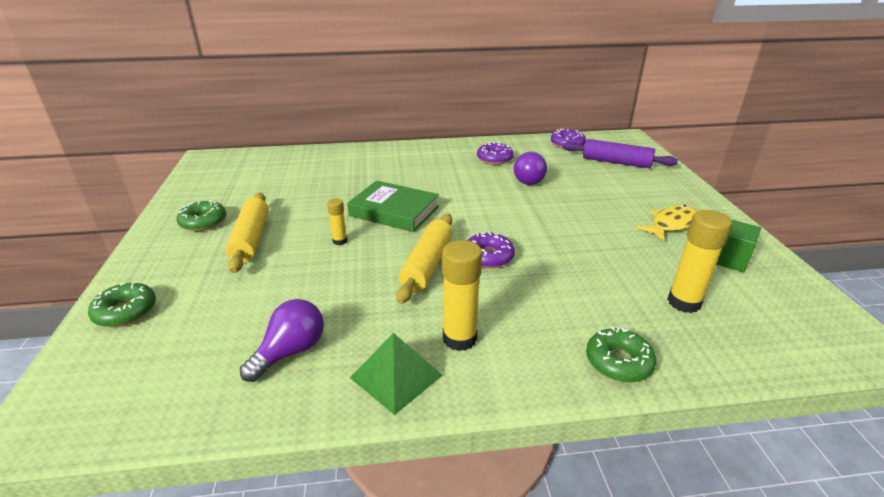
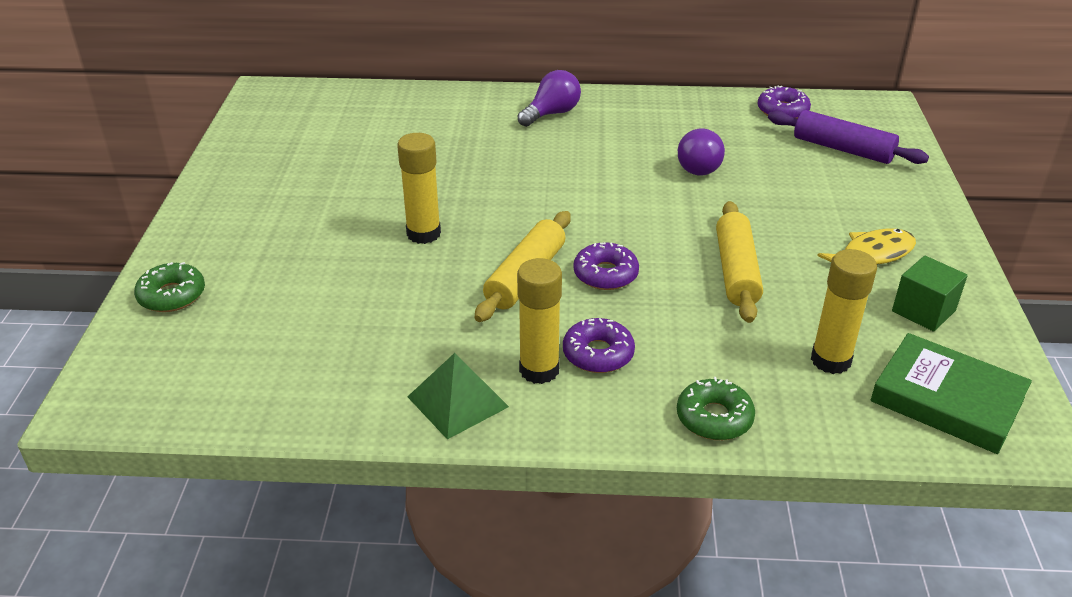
camera: 10 degrees right, 5 degrees up
(203, 222) = (259, 190): green donut -> none
(251, 239) = (315, 219): yellow rolling pin -> yellow rolling pin (736, 271)
(290, 352) = (348, 362): purple light bulb -> purple light bulb (552, 114)
(340, 241) = (423, 234): yellow glue stick -> yellow glue stick, size x1.84
(394, 211) = (501, 198): green book -> green book (947, 399)
(494, 159) = (664, 127): purple donut -> purple donut (598, 354)

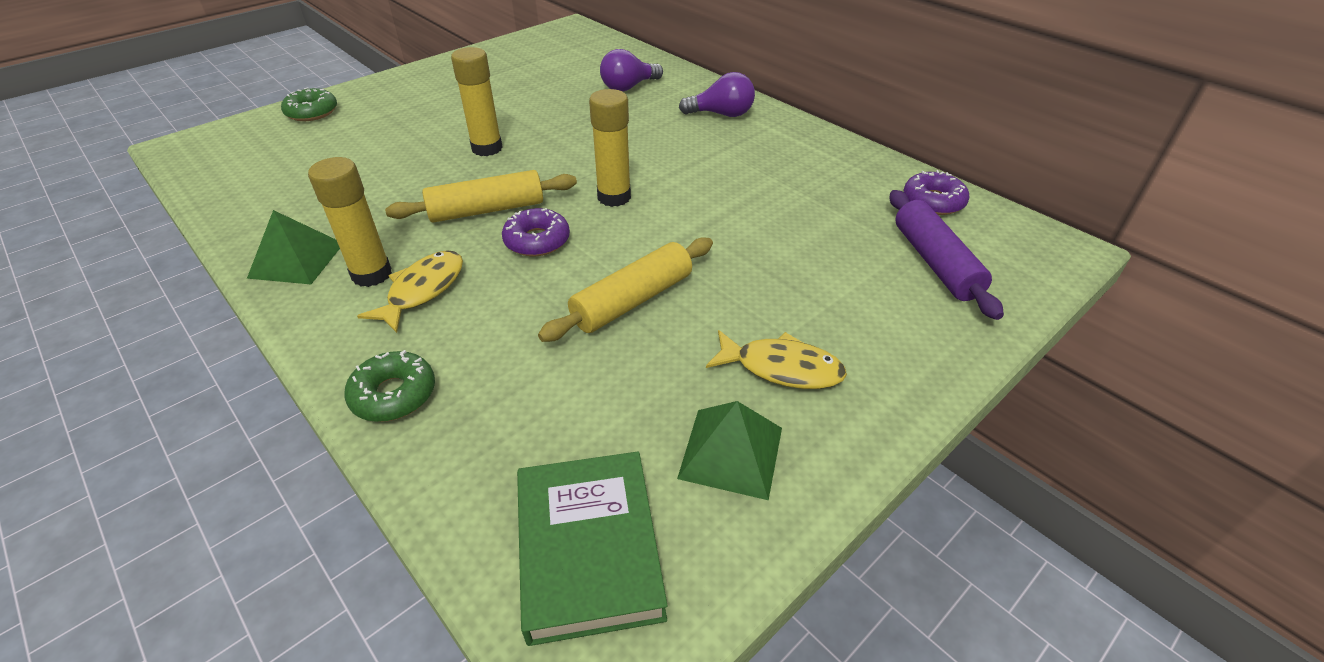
camera: 45 degrees right, 5 degrees up
(598, 354) = (422, 290): purple donut -> yellow fish
(699, 166) = (764, 205): purple light bulb -> purple light bulb (628, 87)
(830, 360) = (561, 425): yellow glue stick -> yellow glue stick (614, 197)
(923, 311) = (731, 452): green cube -> green pyramid

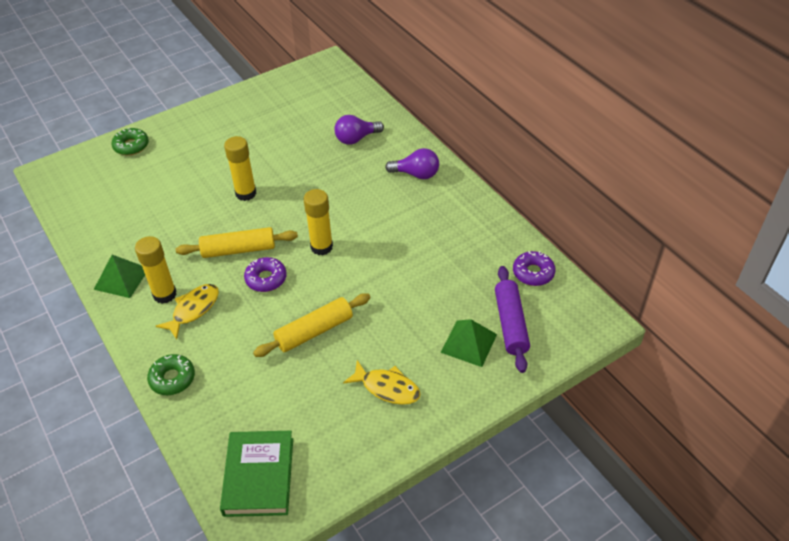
camera: 10 degrees right, 5 degrees up
(731, 452) = (343, 435): green pyramid -> green pyramid (469, 343)

